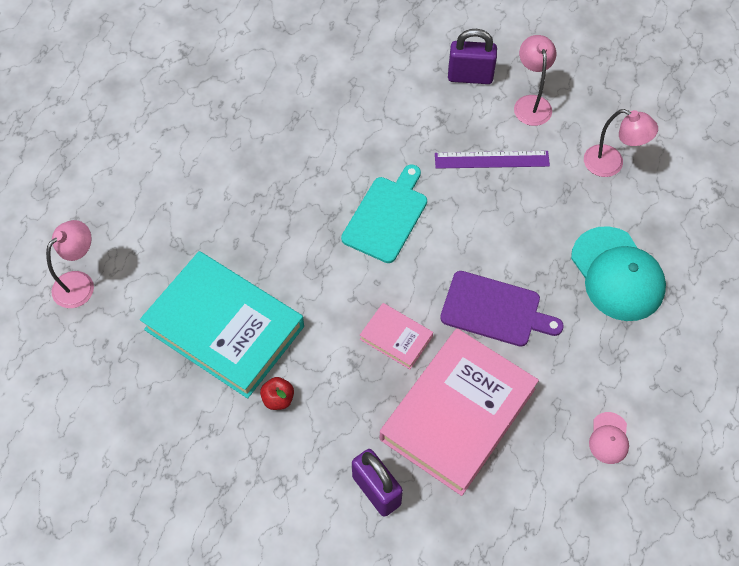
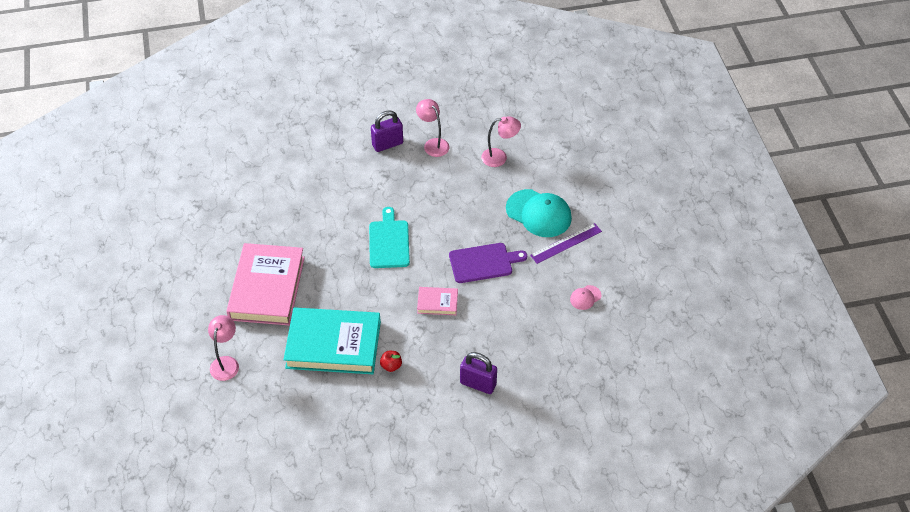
camera: 30 degrees left, 10 degrees down
(458, 414) = (497, 324): pink book -> pink book (267, 288)
(492, 160) = (430, 184): purple ruler -> purple ruler (566, 243)
(609, 438) = (585, 297): pink cap -> pink cap turned 75 degrees clockwise

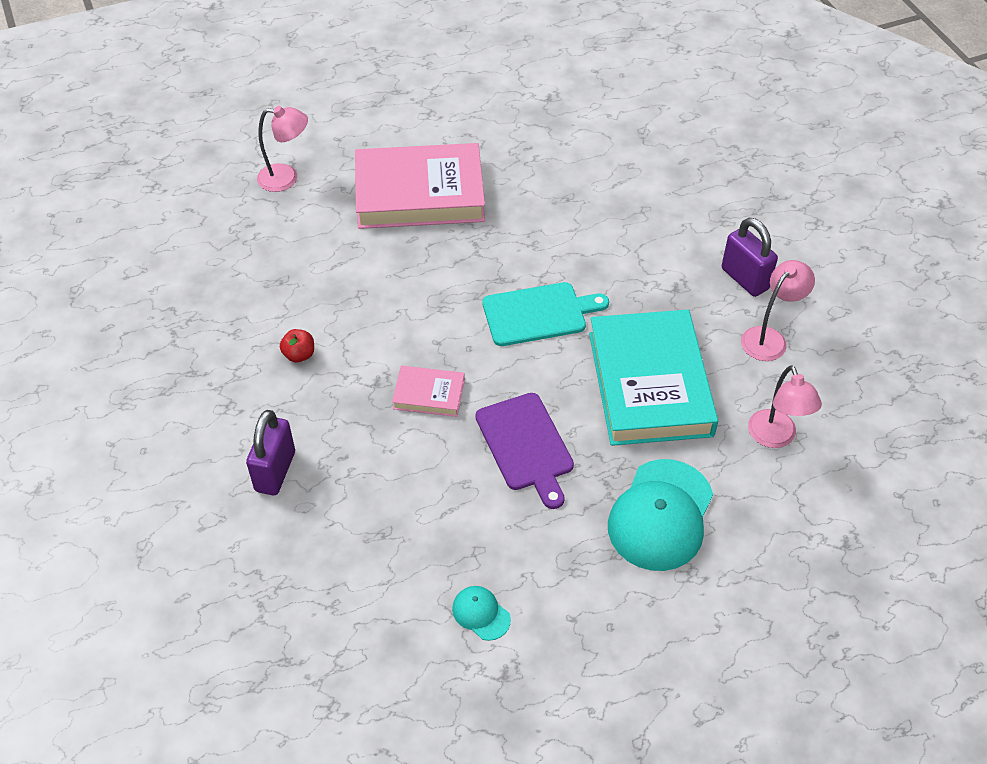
camera: 80 degrees right, 0 degrees up
(333, 345) = (330, 282): turquoise book -> turquoise book (649, 383)
(437, 303) = (429, 394): pink book -> pink book turned 75 degrees counterclockwise
(566, 243) = (601, 568): purple ruler -> none
(585, 297) = (481, 614): pink cap -> turquoise cap

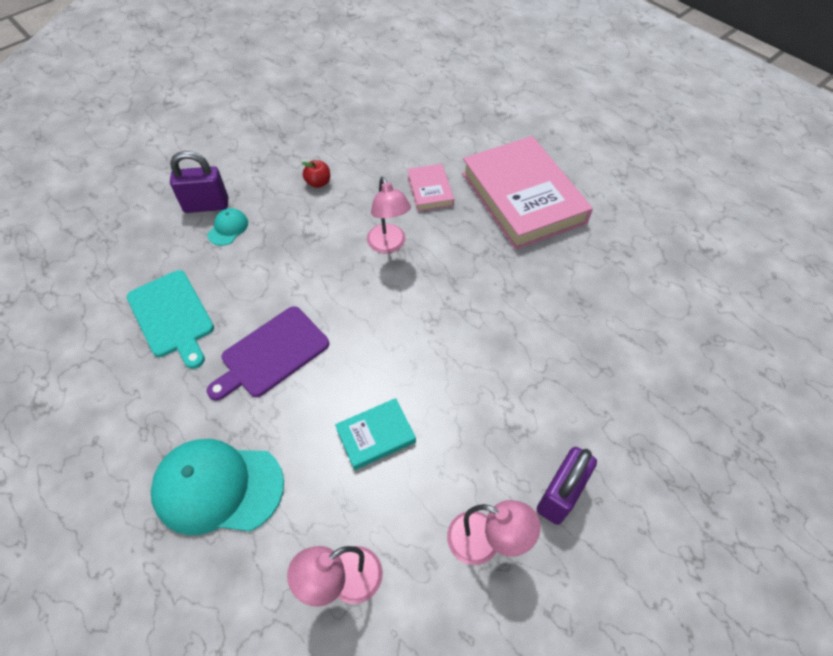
camera: 70 degrees right, 5 degrees up
(286, 178) = (491, 118): pink lamp -> pink lamp (389, 245)
(429, 394) = (306, 270): pink book -> pink book (430, 190)
(481, 614) = (93, 371): turquoise cap -> turquoise cap (228, 228)
(538, 314) = (425, 320): turquoise cutting board -> turquoise cutting board (172, 316)
(649, 383) = (376, 435): turquoise book -> turquoise book, size x0.46

